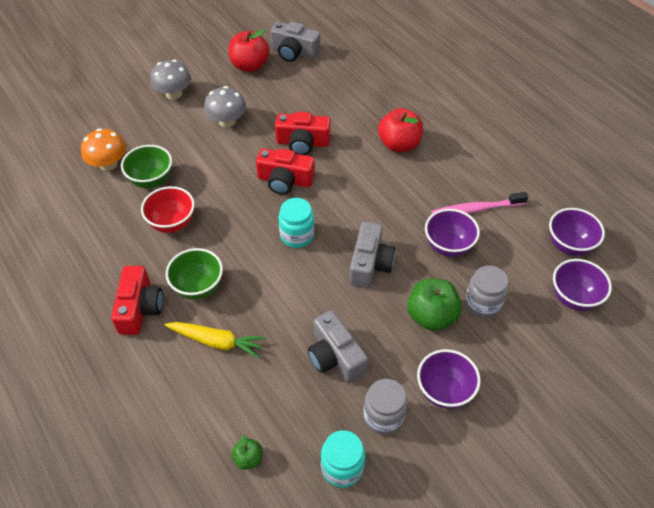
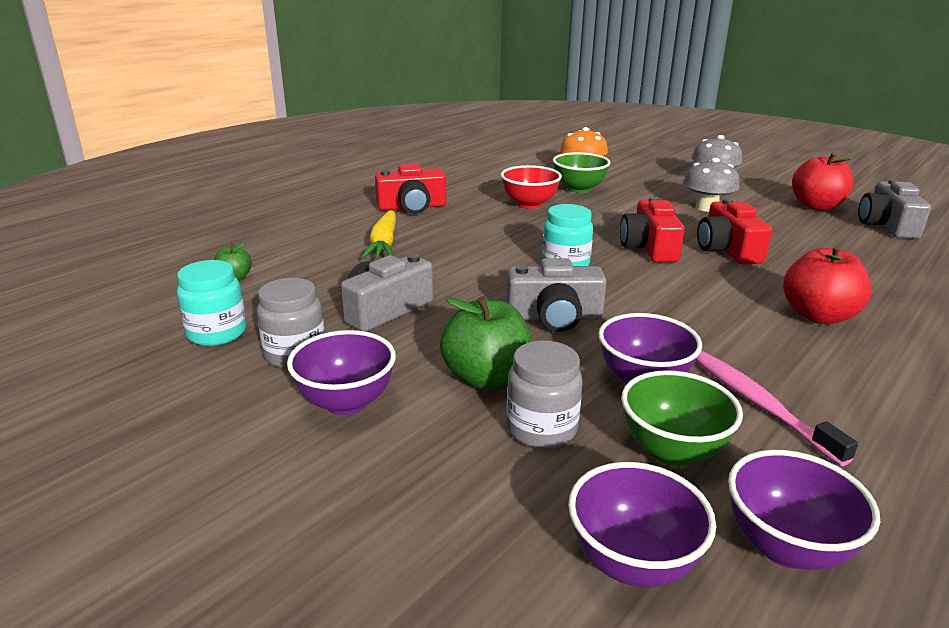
camera: 75 degrees right, 25 degrees down
(198, 287) = (452, 226): green bowl -> green bowl (672, 451)

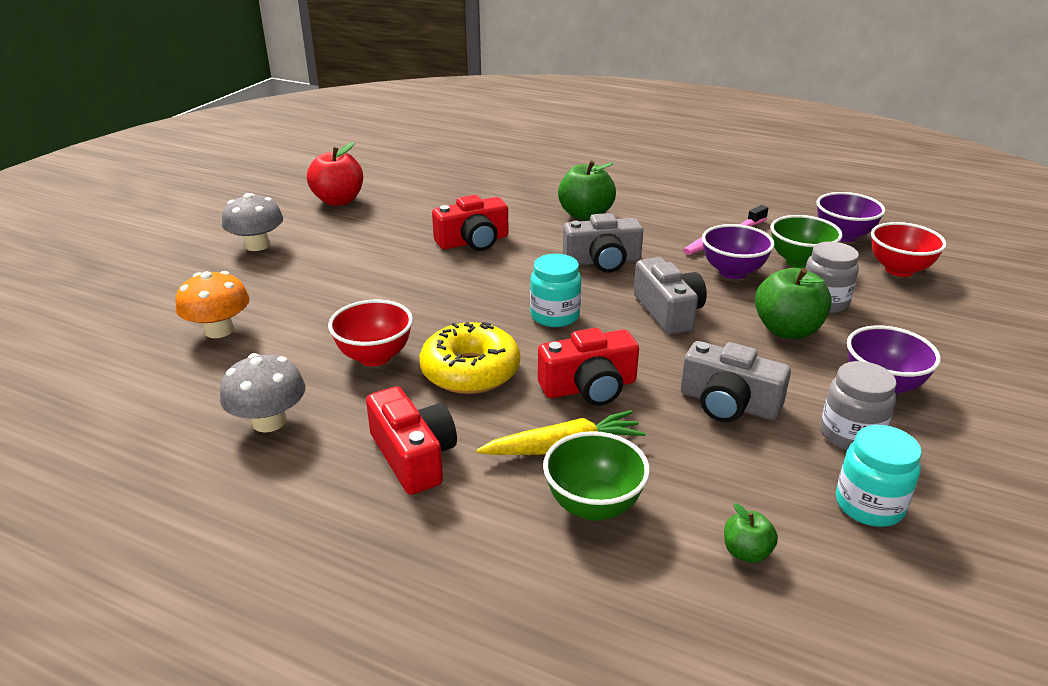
camera: 105 degrees left, 5 degrees up
(495, 228) = (470, 371): none -> yellow donut
(579, 189) = (302, 327): green bowl -> green bowl (593, 505)
(632, 563) = (899, 270): purple bowl -> red bowl
(649, 247) = (486, 276): red camera -> red camera (589, 387)
(707, 208) = (356, 249): grey mushroom -> grey mushroom (269, 421)
(818, 316) = (585, 215): red apple -> green apple
(887, 225) = (384, 179): grey camera -> grey camera (602, 261)

